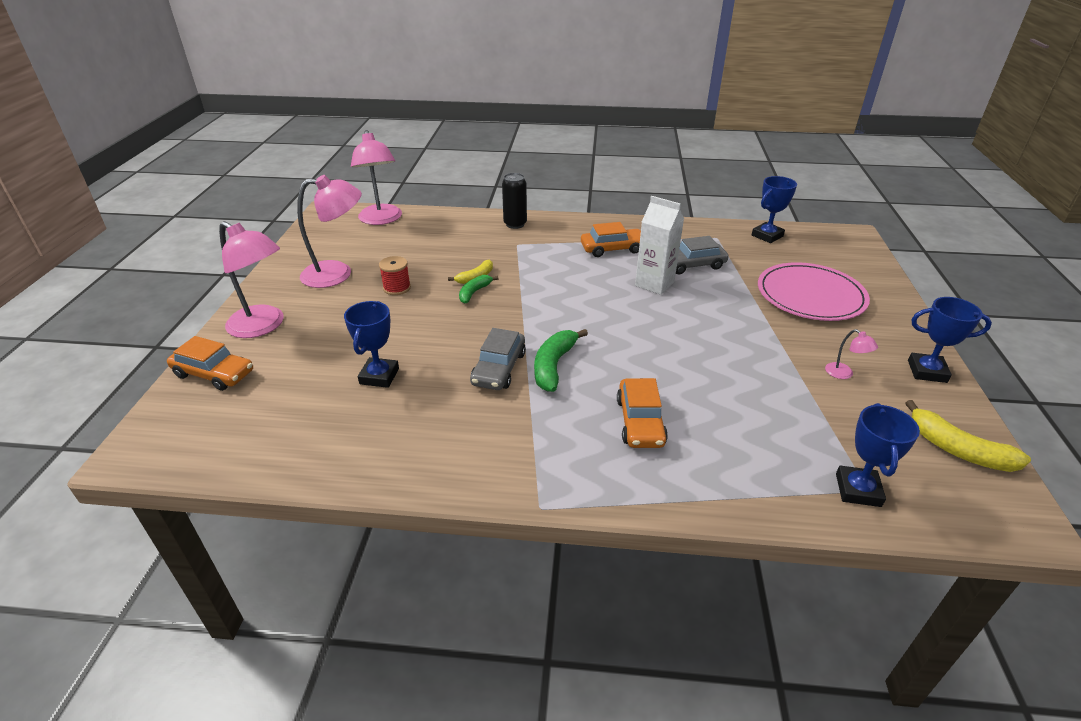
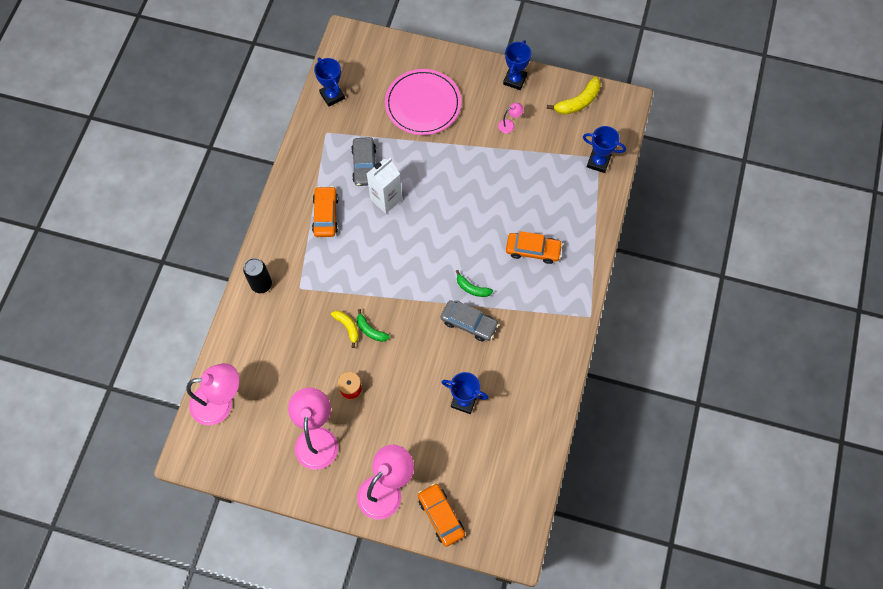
camera: 80 degrees left, 30 degrees up
(214, 373) = (441, 516): orange car -> orange car turned 60 degrees counterclockwise
(554, 365) = (472, 288): green banana -> green banana, size x0.64

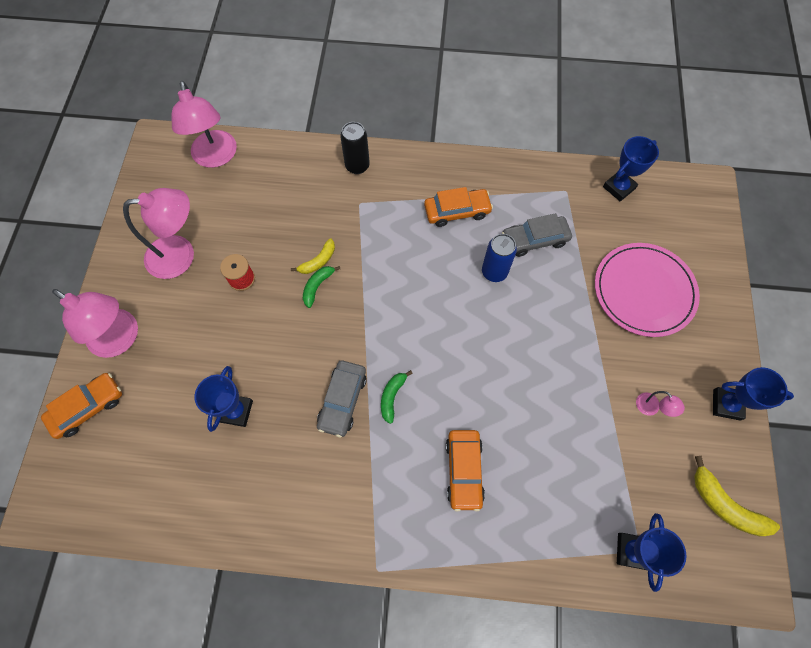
camera: 80 degrees right, 0 degrees up
(386, 199) = (494, 272): white carton -> blue can

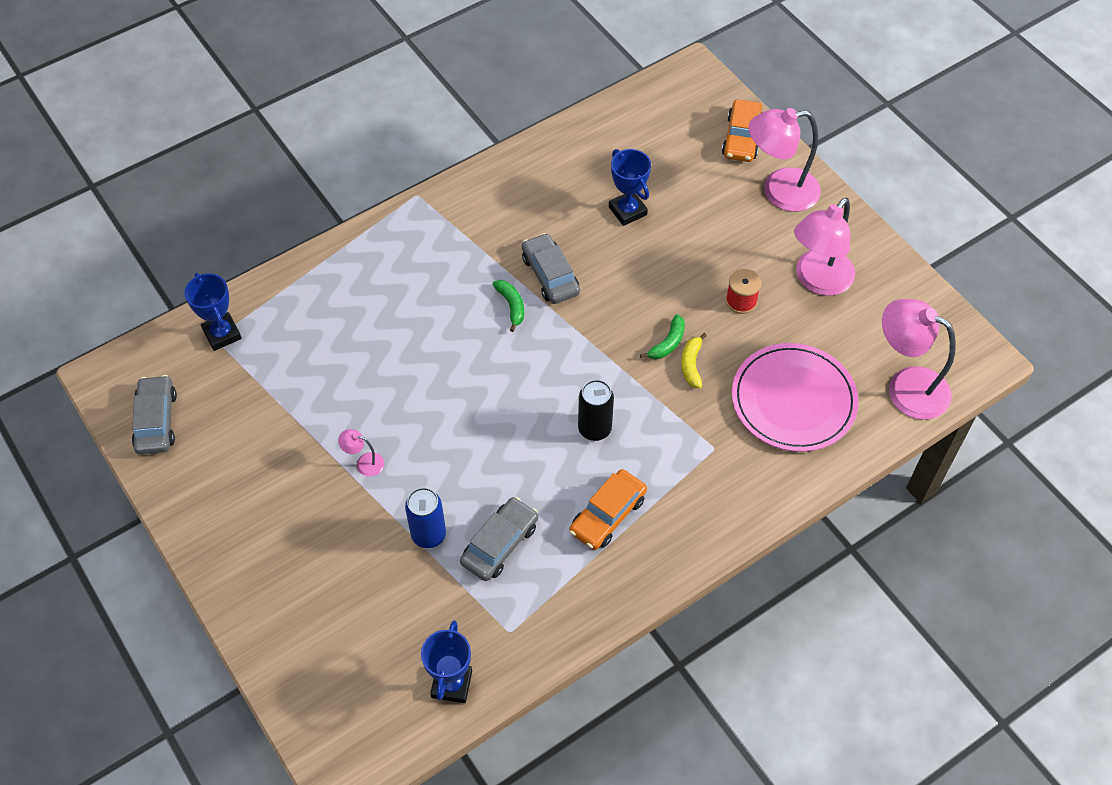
camera: 140 degrees right, 10 degrees down
(317, 286) = (667, 343): green banana -> green banana turned 45 degrees clockwise
(357, 166) = (760, 486): black can -> black can (594, 429)
(464, 470) = (403, 296): orange car -> none
(494, 272) = (514, 478): blue can -> blue can (428, 535)
(644, 291) = (343, 571): pink plate -> pink plate (793, 400)
(651, 408) = (268, 456): pink lamp -> pink lamp (364, 463)
(725, 505) = (156, 421): yellow banana -> grey car
(726, 404) = (195, 511): blue trophy -> none

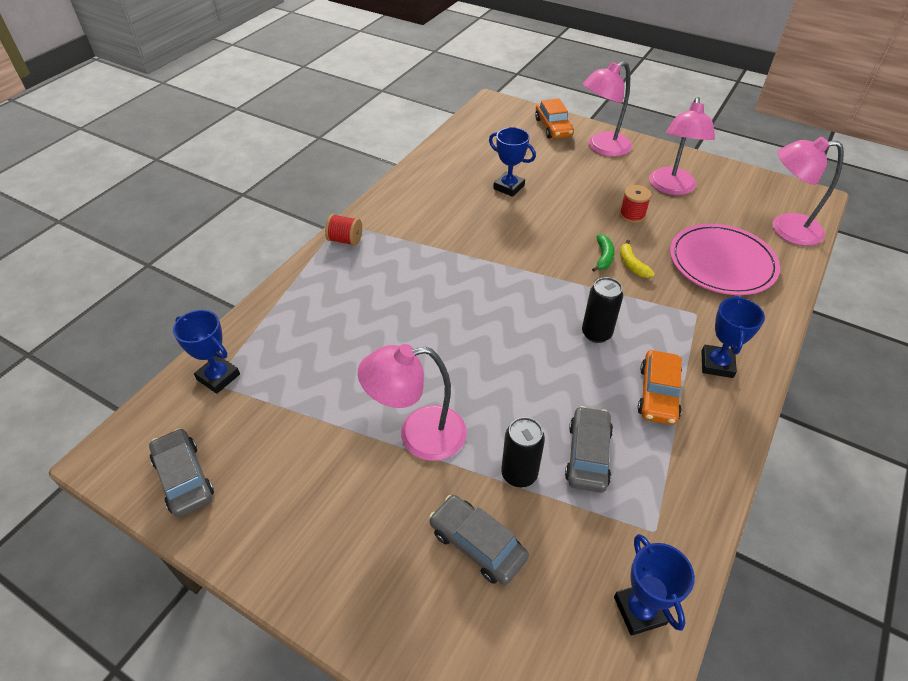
camera: 25 degrees left, 10 degrees down
(364, 463) = (418, 435): pink lamp -> pink lamp, size x2.33
(411, 219) = (345, 240): none -> red spool
(428, 535) = (519, 474): blue can -> black can
(511, 306) = (466, 271): green banana -> none
(550, 275) = (482, 242): grey car -> grey car (477, 544)
(690, 510) = (717, 364): none -> blue trophy

